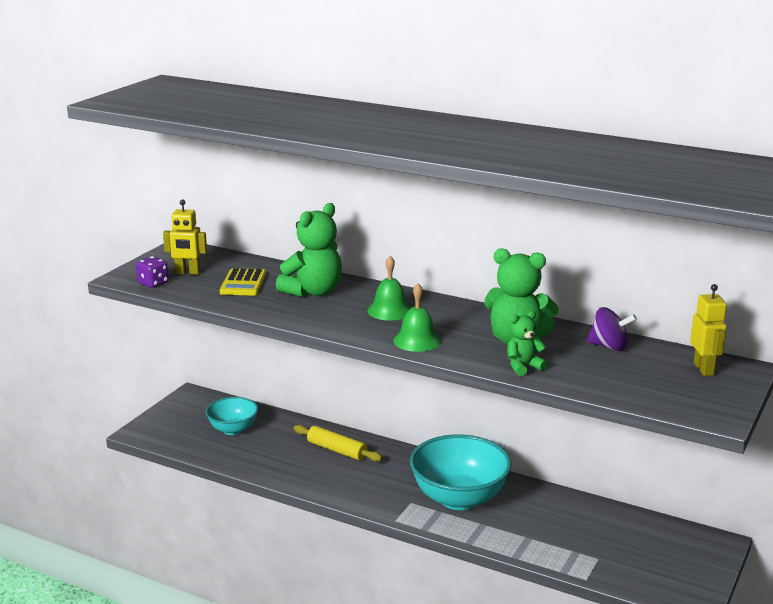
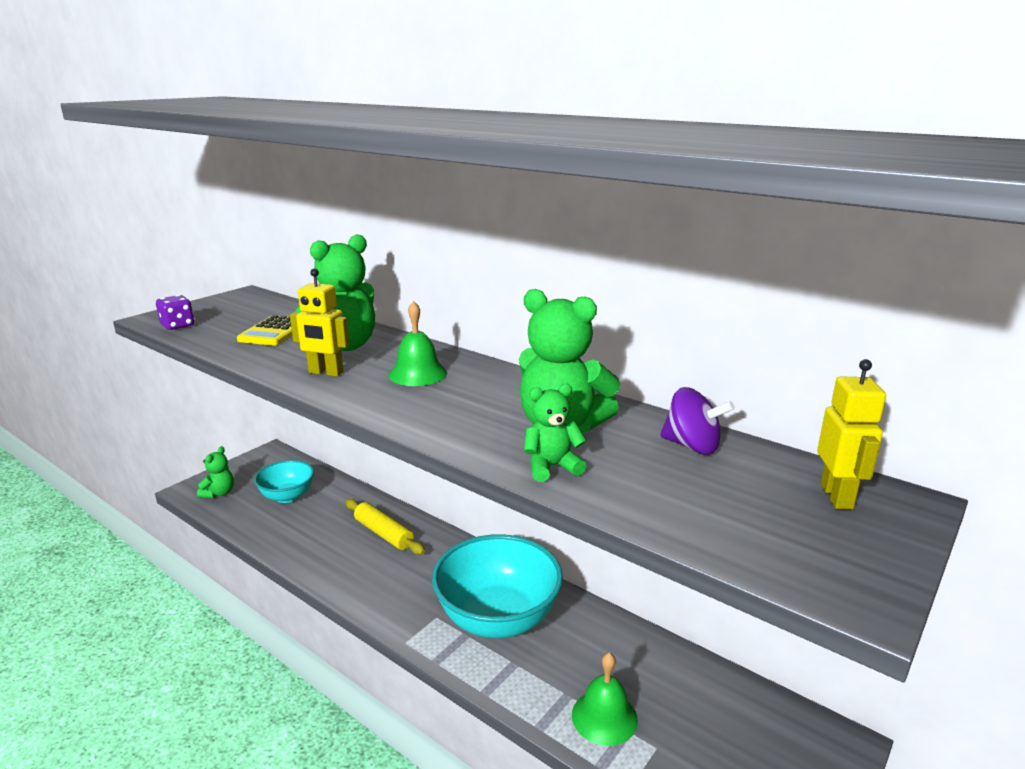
camera: 10 degrees right, 0 degrees up
(168, 433) = (219, 493): none -> green teddy bear
(187, 273) = (226, 318): yellow robot -> yellow robot (325, 373)
(417, 340) = (425, 415): green bell -> green bell (604, 717)

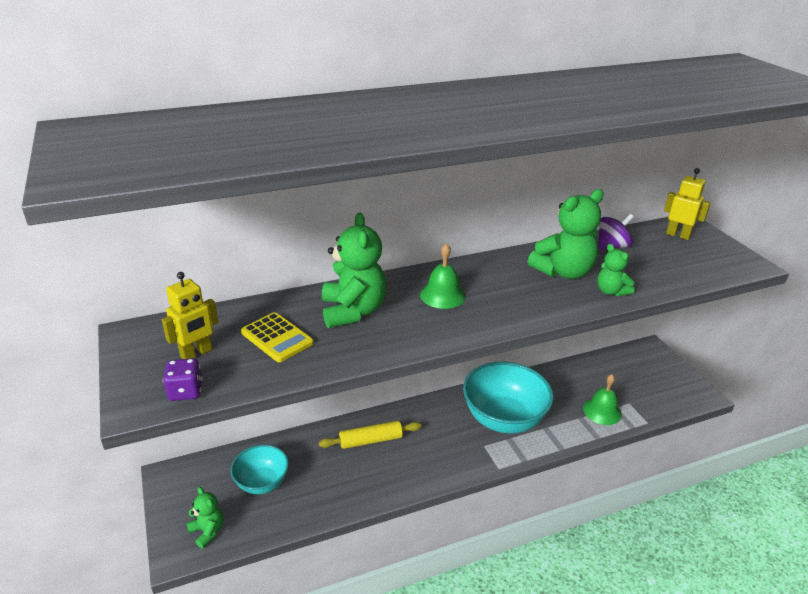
camera: 60 degrees left, 10 degrees up
(325, 373) = (403, 332): yellow robot -> yellow robot (196, 354)
(551, 467) = (611, 291): green teddy bear -> green teddy bear turned 45 degrees counterclockwise

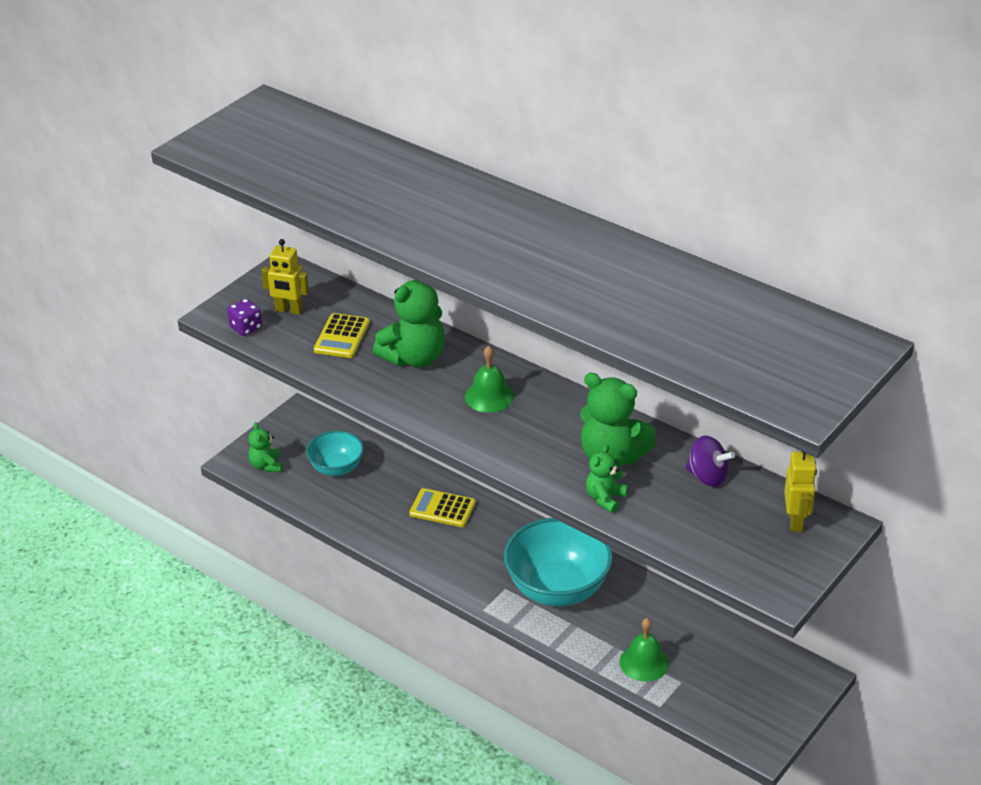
camera: 60 degrees right, 5 degrees up
(207, 531) = (266, 465): green teddy bear -> green teddy bear turned 150 degrees clockwise
(370, 440) = (442, 509): yellow rolling pin -> yellow calculator

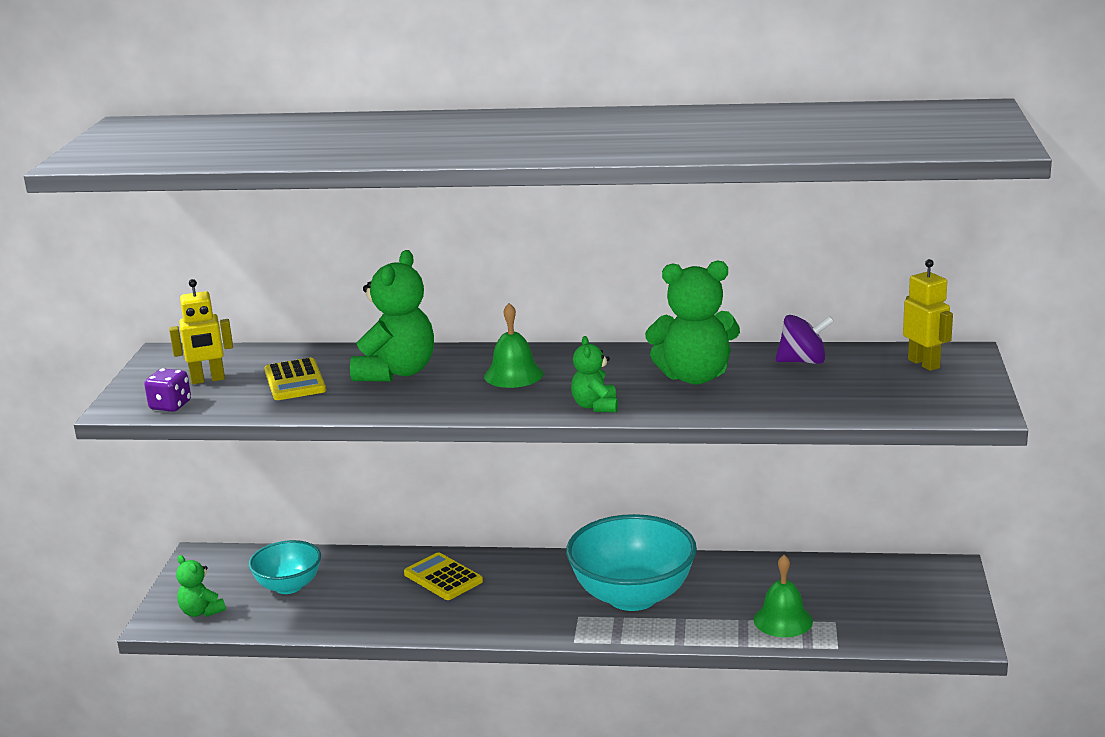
camera: 30 degrees left, 15 degrees down
(442, 509) = (443, 578): yellow calculator -> yellow calculator turned 60 degrees clockwise
(605, 498) = (728, 405): green teddy bear -> green teddy bear (595, 406)

